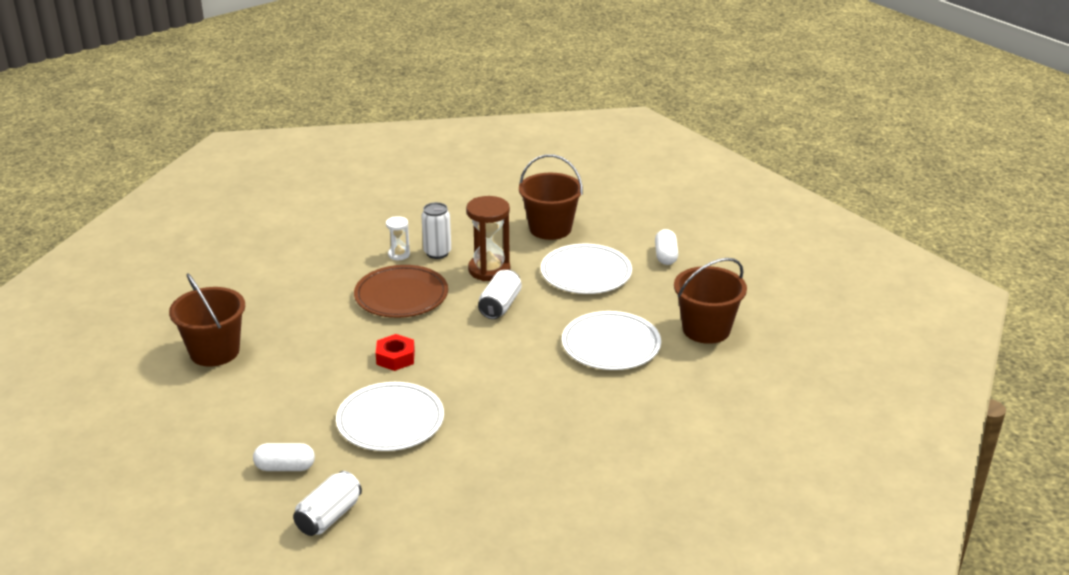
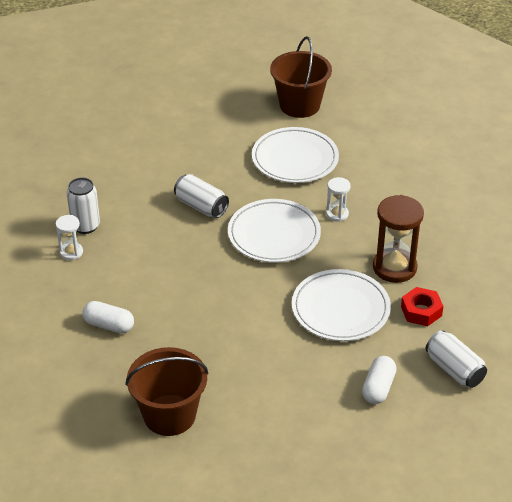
camera: 70 degrees left, 10 degrees up
(395, 358) = (247, 288): red nut -> red nut (421, 311)
(401, 296) = (147, 265): brown plate -> none
(489, 270) = (138, 199): brown hourglass -> brown hourglass (394, 267)
(537, 390) = (337, 214): none -> white hourglass
(550, 228) = (91, 146): brown bucket -> none
(586, 273) = (180, 145): white plate -> white plate (274, 234)
(665, 256) = (181, 95): white capsule -> white capsule (109, 325)

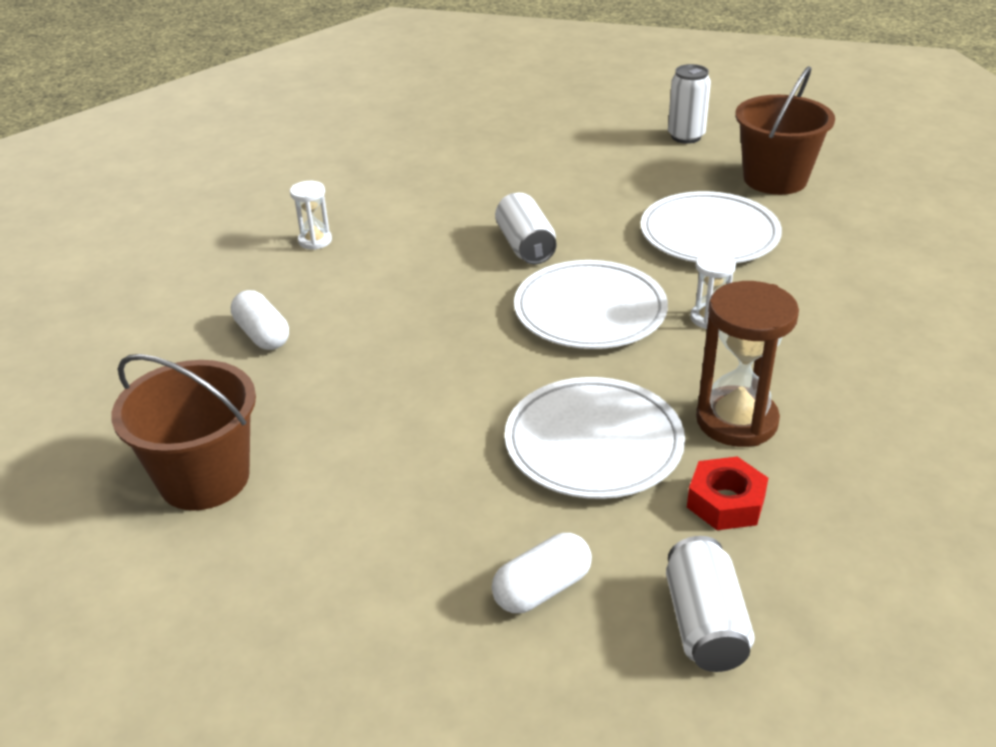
camera: 35 degrees right, 5 degrees down
(85, 226) = (363, 220): white can -> white can (686, 136)

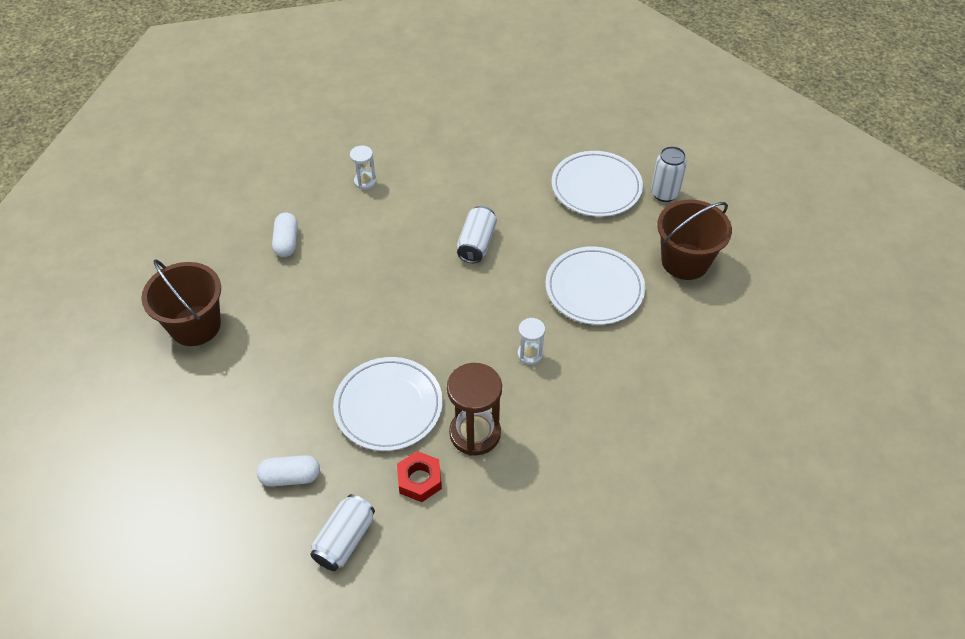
camera: 30 degrees right, 15 degrees up
(590, 311) = (468, 313): white plate -> white plate (596, 187)

